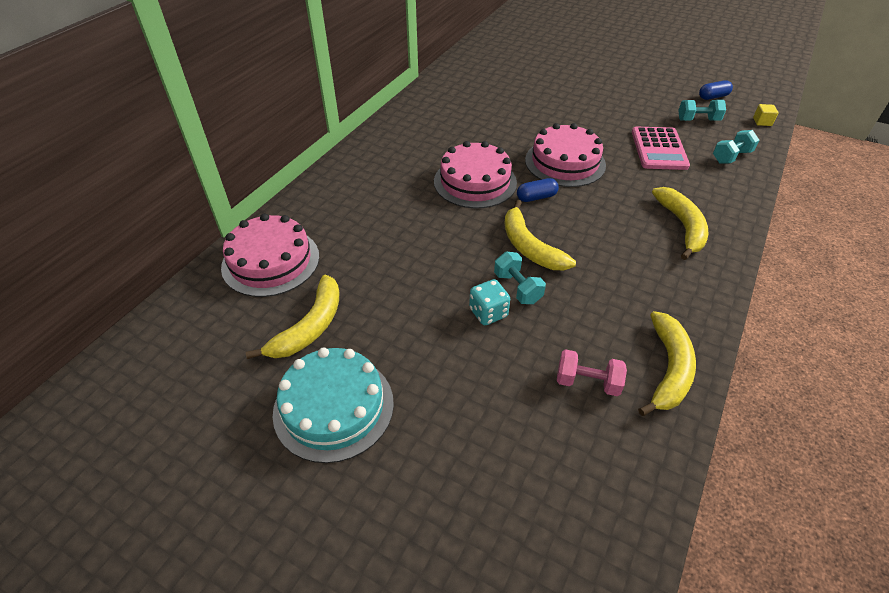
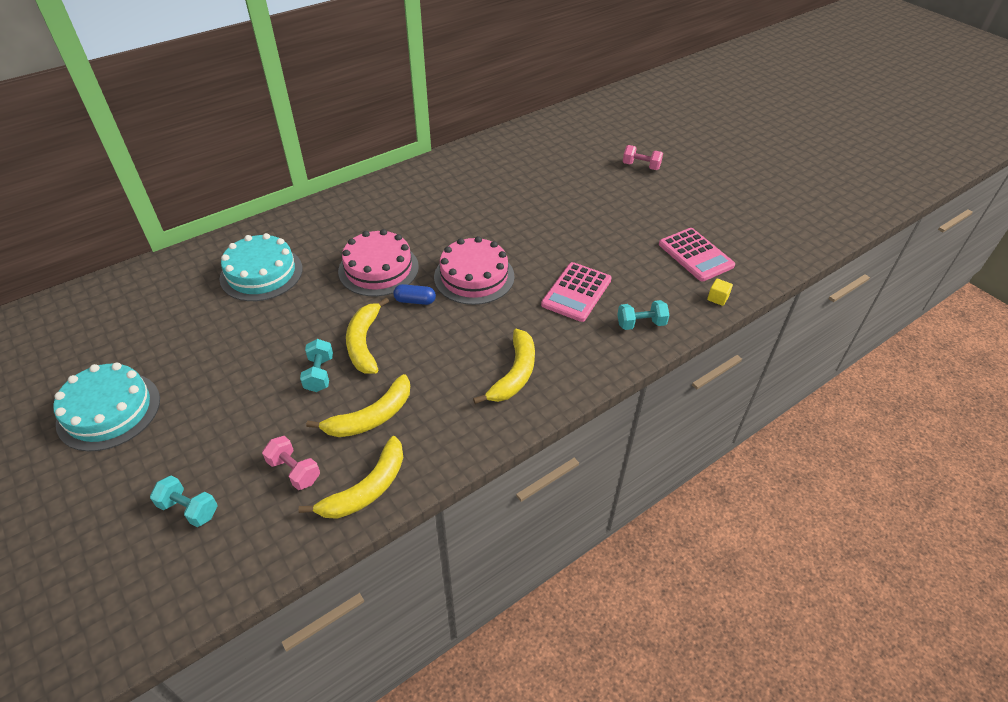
camera: 25 degrees right, 0 degrees up
(271, 261) = (166, 283): pink cake -> none
(310, 327) = (146, 345): yellow banana -> yellow banana (371, 417)
(365, 220) = (261, 273): none -> turquoise cake
(488, 313) = (277, 385): turquoise dice -> none
(603, 46) = (641, 166): none -> pink dumbbell
(698, 120) = (650, 275): turquoise dumbbell -> turquoise dumbbell (189, 509)
(713, 97) = (695, 255): blue capsule -> pink calculator

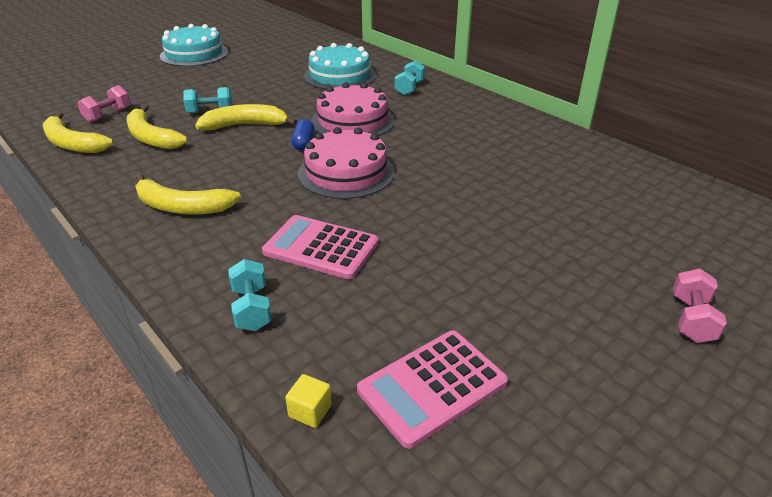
camera: 85 degrees right, 10 degrees down
(189, 509) = (94, 87): turquoise dumbbell -> turquoise dumbbell (409, 88)

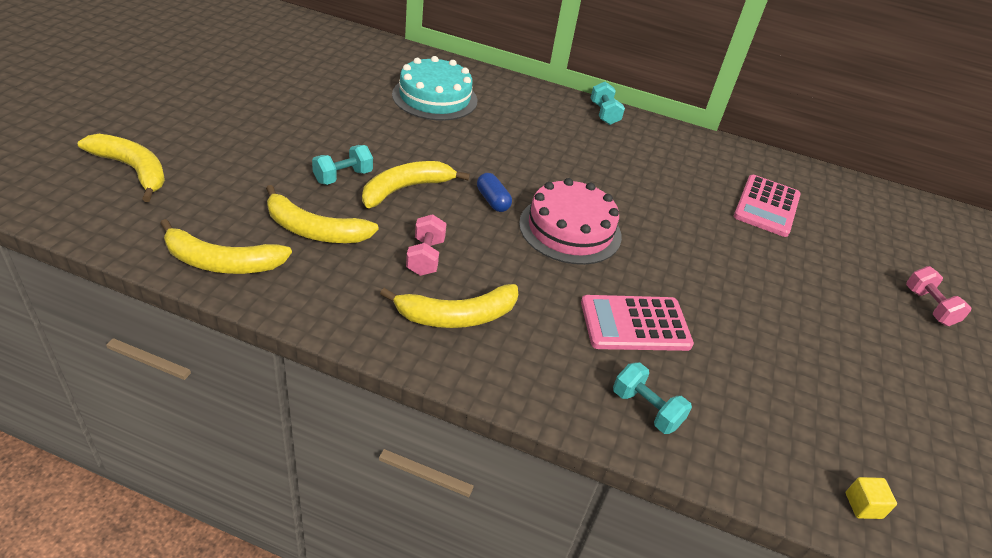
camera: 35 degrees left, 5 degrees up
(87, 89) = (133, 170): none -> yellow banana
(108, 115) = (216, 207): pink dumbbell -> pink dumbbell (425, 257)
(194, 54) = (219, 86): turquoise cake -> none
(310, 411) = (784, 485): yellow cube -> yellow cube (863, 505)
(352, 121) = (511, 160): pink cake -> none
(409, 88) = (523, 105): turquoise dumbbell -> turquoise dumbbell (604, 114)
(432, 386) = (838, 427): pink calculator -> pink calculator (766, 206)

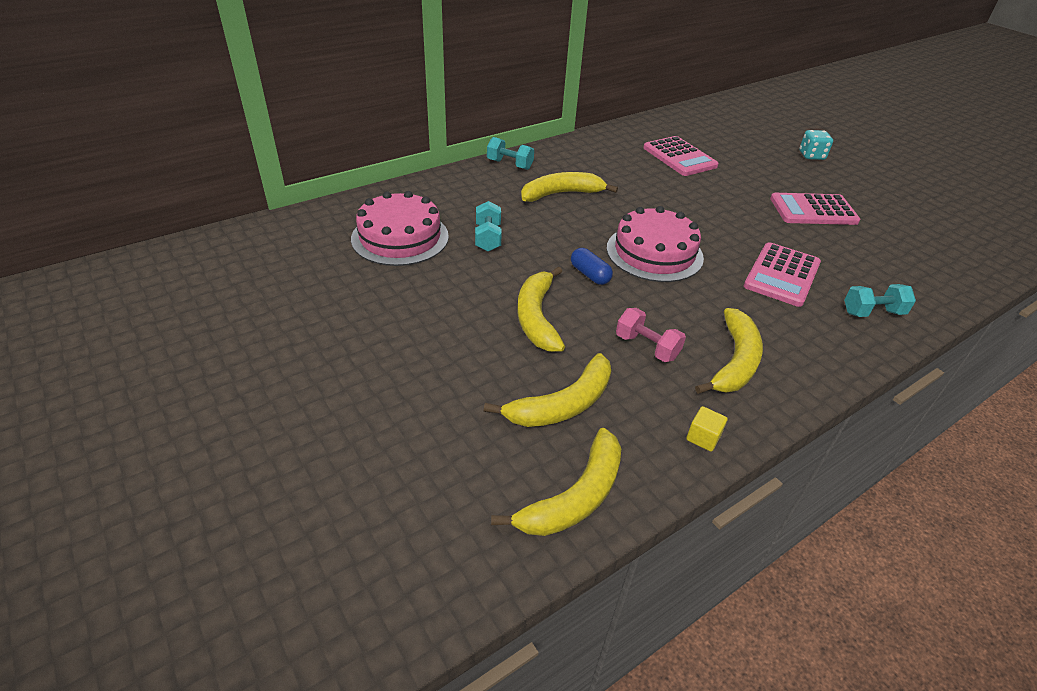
camera: 50 degrees left, 0 degrees up
(133, 170) = (336, 524): yellow banana -> yellow banana (561, 194)
(343, 177) = (487, 350): turquoise dumbbell -> turquoise dumbbell (488, 238)
(435, 97) = (400, 237): turquoise cake -> pink cake
(492, 200) = (590, 275): blue capsule -> blue capsule turned 45 degrees clockwise
(799, 328) = (813, 210): none -> pink calculator
(863, 505) = (975, 268): yellow cube -> yellow cube (703, 437)
(929, 307) = (811, 156): pink dumbbell -> turquoise dice

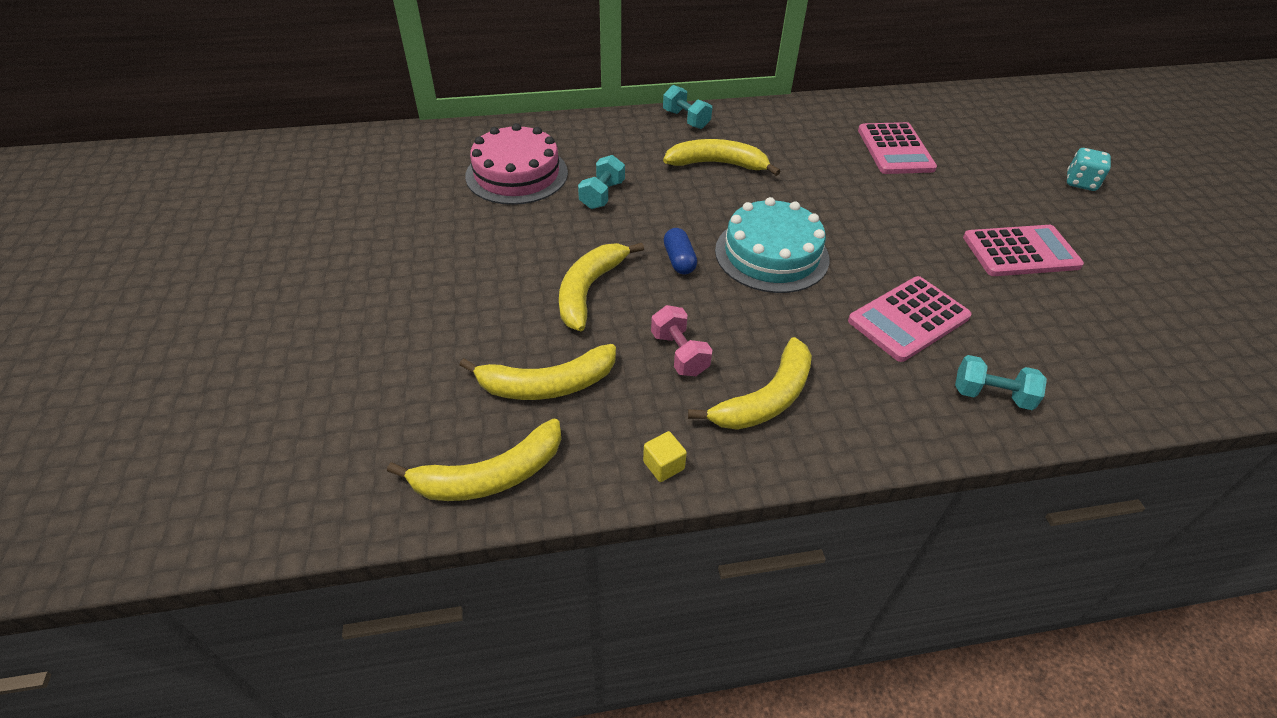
camera: 25 degrees right, 5 degrees up
(654, 253) = (771, 254): pink cake -> turquoise cake
(813, 210) = (1020, 252): pink calculator -> pink calculator turned 150 degrees clockwise

